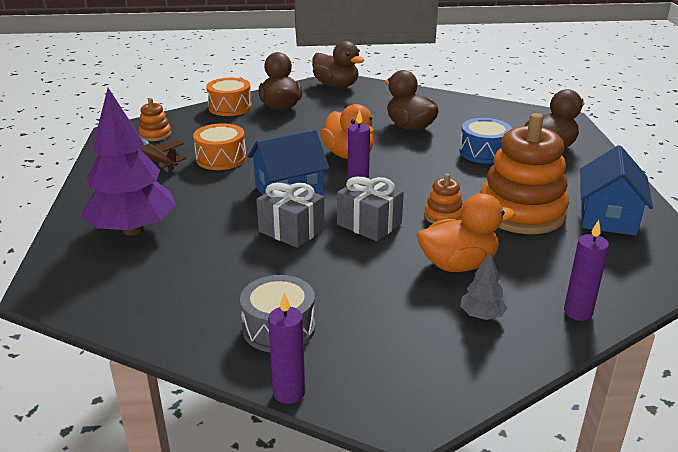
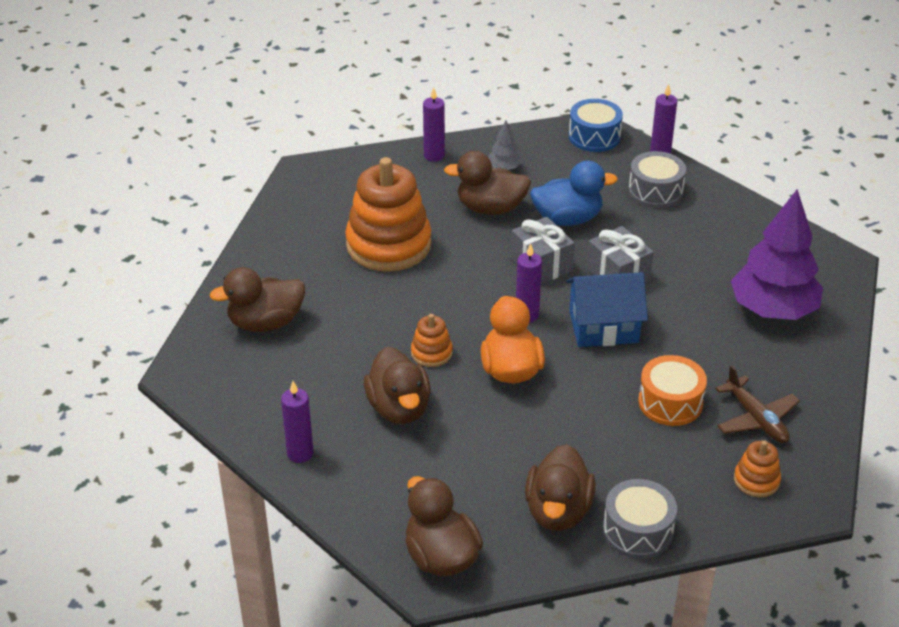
camera: 160 degrees left, 10 degrees up
(230, 107) = (638, 531): orange drum -> grey drum
(368, 271) = (567, 219): none -> blue duck
(443, 216) = (465, 257): orange stacking toy -> orange stacking toy (431, 353)
(449, 103) = (300, 453): none -> purple candle
(458, 265) = (490, 208): orange duck -> brown duck
(484, 152) = (348, 335): blue drum -> blue drum (594, 137)
(608, 217) = (316, 222): blue house -> none

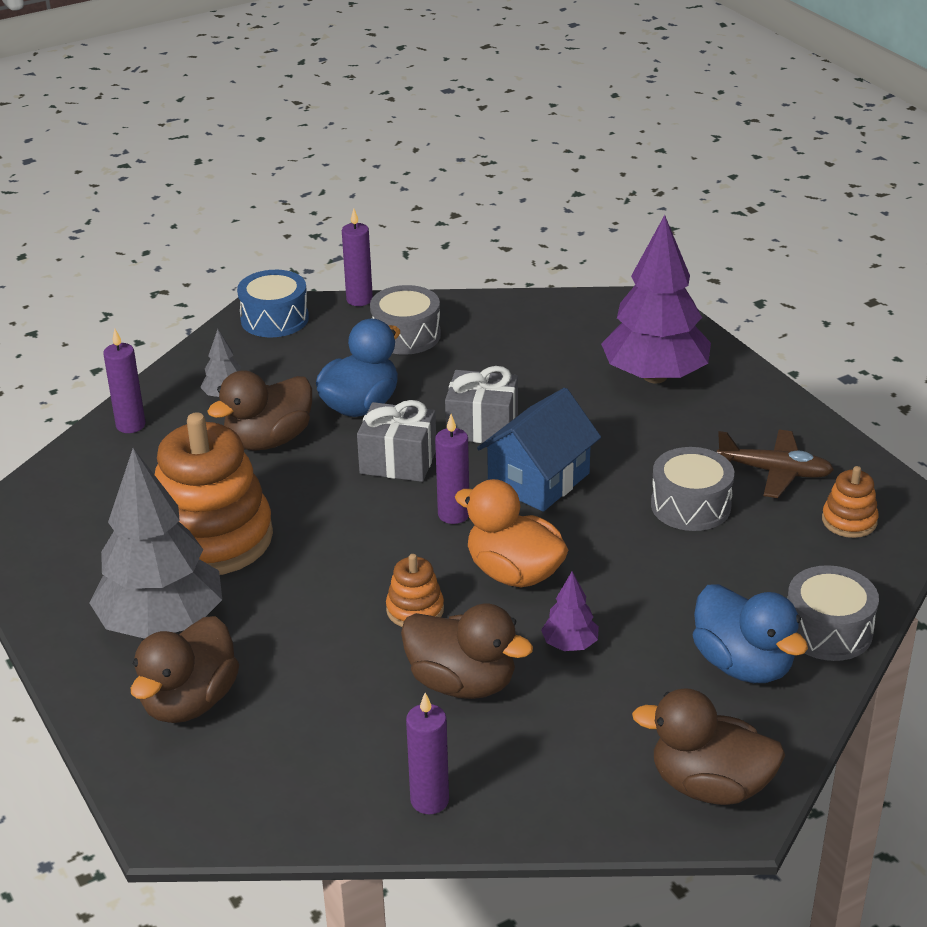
camera: 45 degrees left, 5 degrees down
(306, 274) = (162, 624): none -> grey tree
(482, 429) = (570, 644): none -> purple tree
(558, 511) = (743, 665): brown duck -> blue duck
(670, 402) = (690, 505): orange drum -> grey drum

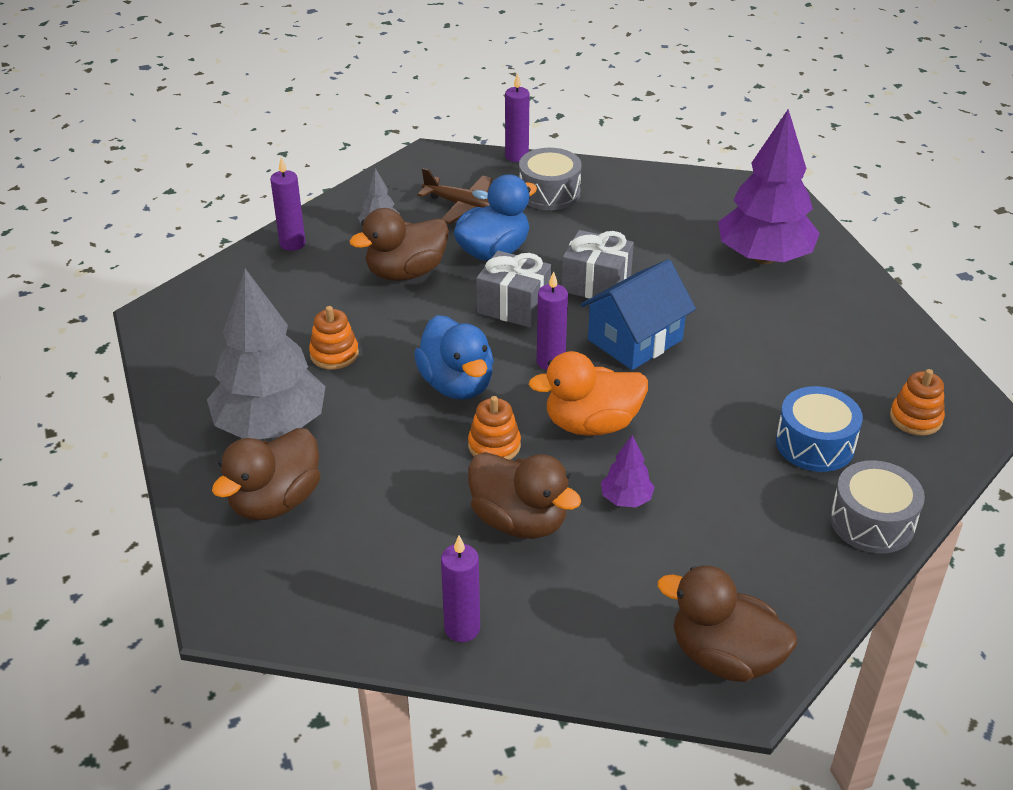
camera: 10 degrees right, 5 degrees up
(212, 538) = (334, 354): orange stacking toy -> orange stacking toy, size x0.45
(274, 319) = (439, 165): blue drum -> blue drum (815, 444)
(514, 573) = (591, 424): orange duck -> orange duck turned 60 degrees counterclockwise
(690, 505) = (769, 383): grey drum -> none
(743, 665) = (783, 543): blue duck -> blue duck (457, 384)
(775, 472) = (855, 362): brown plane -> brown plane (465, 206)

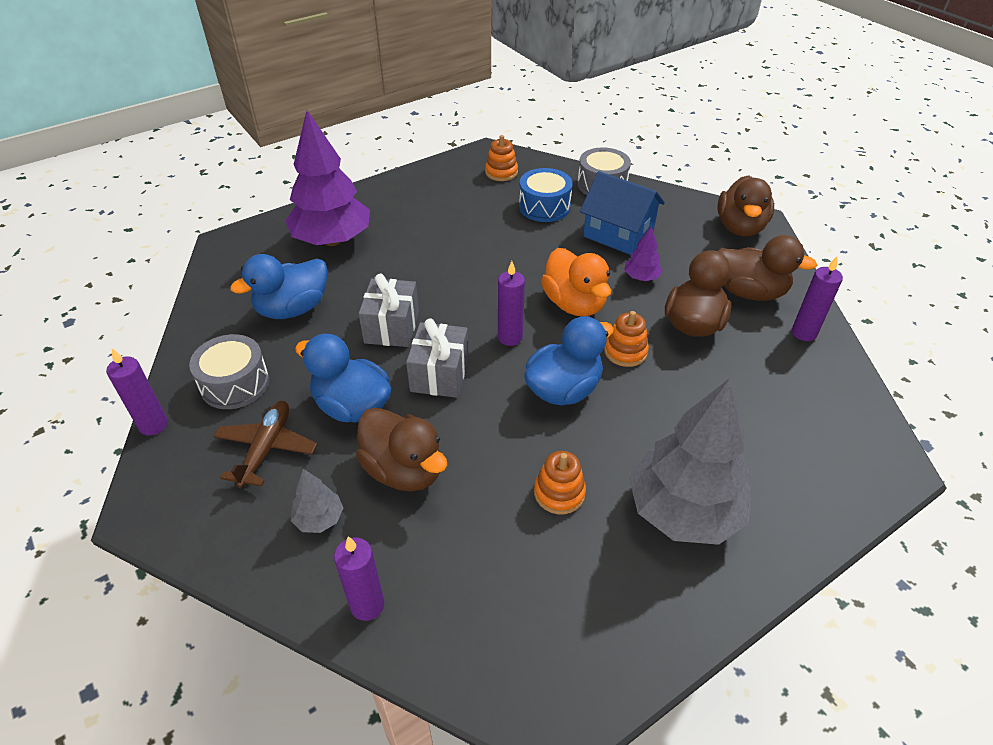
camera: 105 degrees left, 5 degrees up
(275, 501) = (768, 474): brown duck -> brown duck (749, 292)
(635, 340) = (463, 295): blue house -> blue house (618, 234)
(645, 226) = (293, 309): none -> blue duck

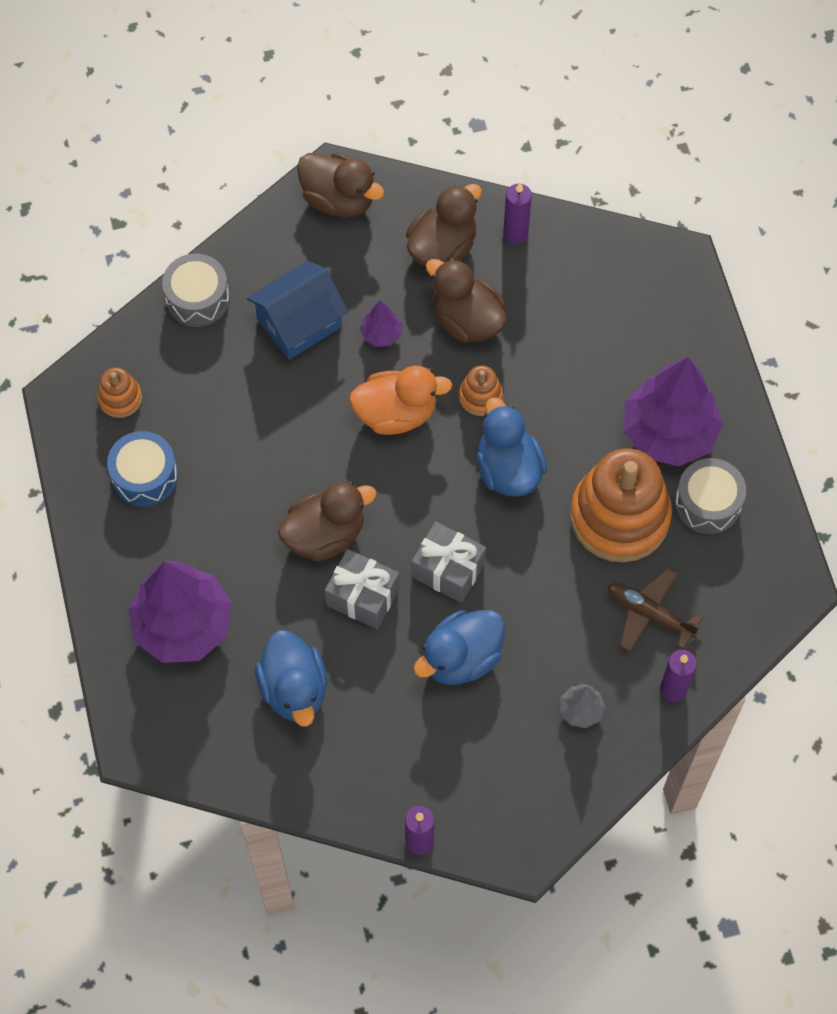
camera: 70 degrees left, 20 degrees up
(235, 384) = (390, 761): grey drum -> grey drum (707, 503)
(266, 448) = (486, 742): brown plane -> brown plane (649, 614)
(404, 470) = (553, 631): brown duck -> brown duck (325, 535)
(510, 337) = (421, 491): purple candle -> none
(544, 207) = (215, 377): blue drum -> blue drum (145, 476)
(559, 493) = (619, 517): orange stacking toy -> orange stacking toy, size x2.23
(683, 511) = (668, 433): grey tree -> purple tree

